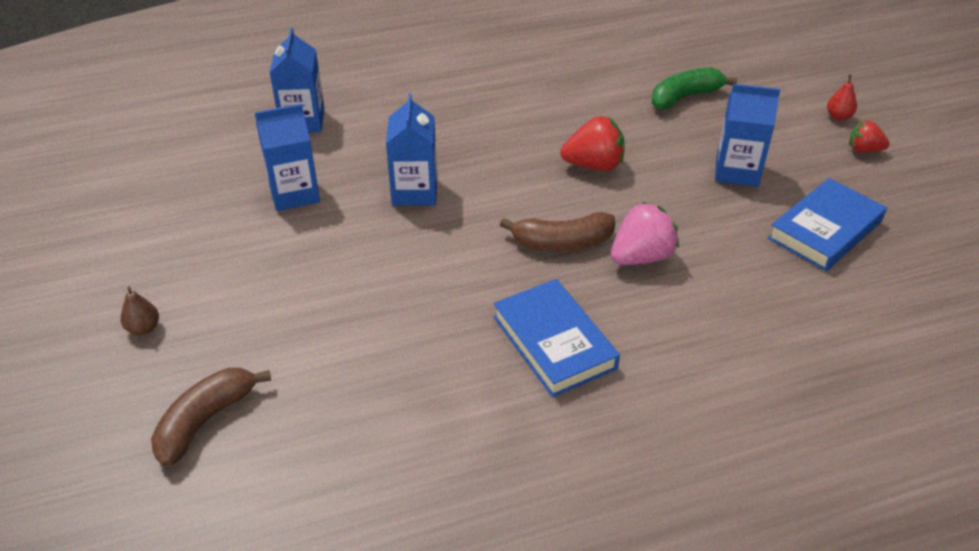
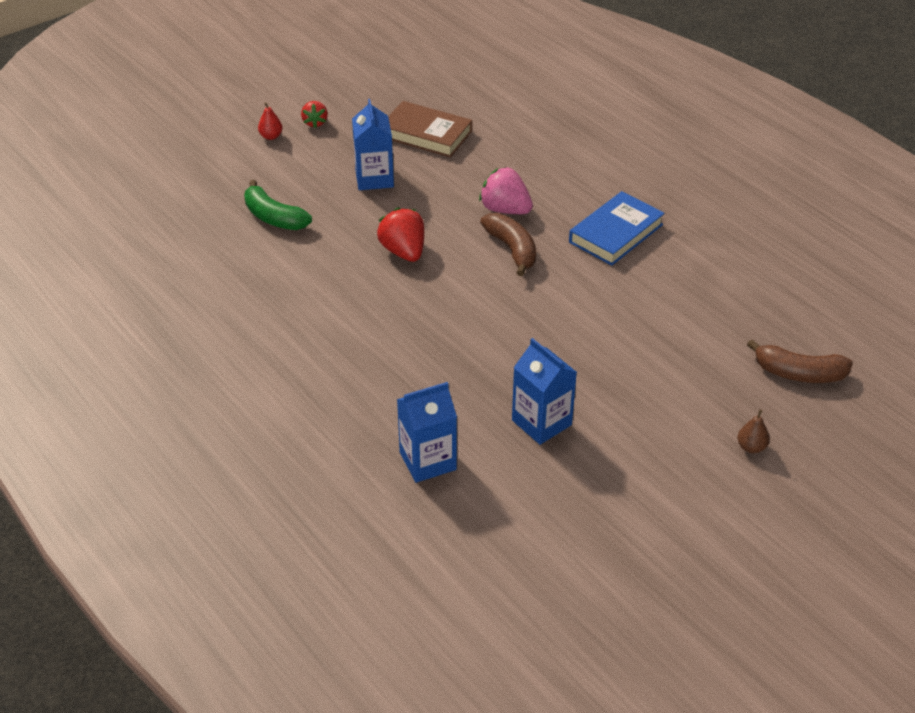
camera: 110 degrees left, 0 degrees up
(414, 192) = (496, 346): blue carton -> none
(825, 230) = (426, 134): blue book -> brown book

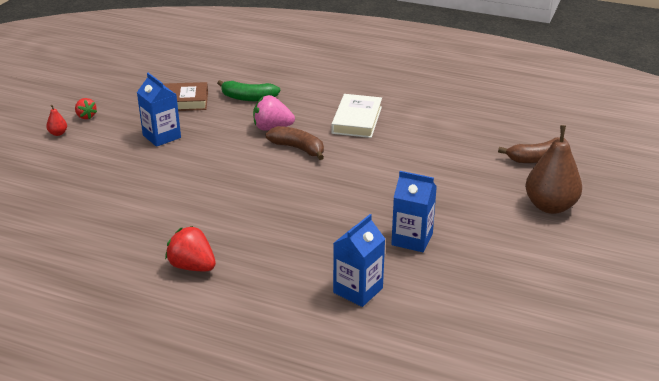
camera: 30 degrees left, 10 degrees down
(274, 217) = (105, 181): green banana -> green banana (248, 98)
(403, 251) = (223, 172): red strawberry -> red strawberry (192, 266)
(615, 233) = (357, 120): blue book -> white book
(751, 447) = (550, 206): brown pear -> brown pear, size x2.41

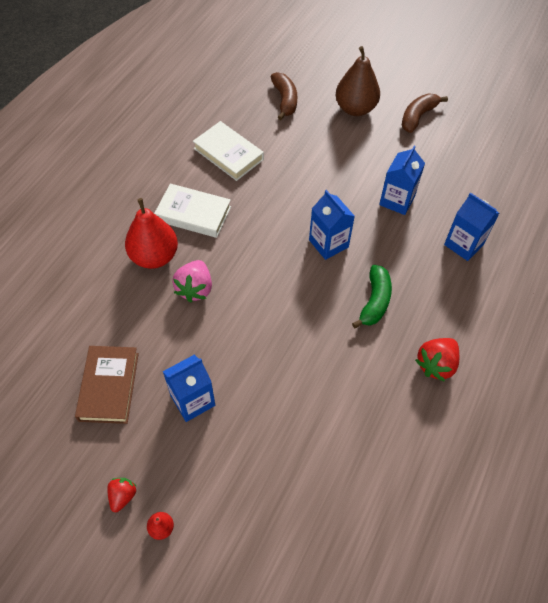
camera: 85 degrees left, 25 degrees up
(86, 116) = (123, 496): red strawberry -> red strawberry turned 45 degrees counterclockwise
(248, 98) = (120, 308): green banana -> green banana (374, 301)
(298, 148) = (241, 268): brown banana -> brown banana (418, 117)
(304, 107) = (154, 256): none -> red pear
(338, 195) = (328, 243): none -> blue carton
(440, 131) = (228, 154): none -> white book

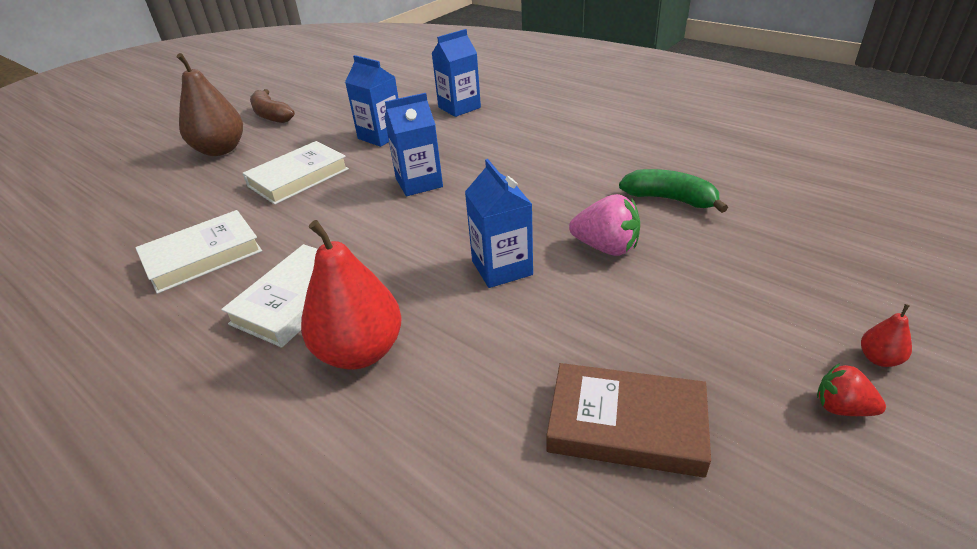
camera: 75 degrees left, 20 degrees down
(192, 400) = (652, 315): blue carton -> blue carton (502, 268)
(195, 289) = (447, 304): pink strawberry -> pink strawberry (606, 247)
(285, 100) = (149, 199): brown banana -> none
(324, 168) = (298, 177): none -> white book
(374, 301) = (515, 160): green banana -> green banana (670, 199)
(436, 364) = (602, 133): red strawberry -> none

